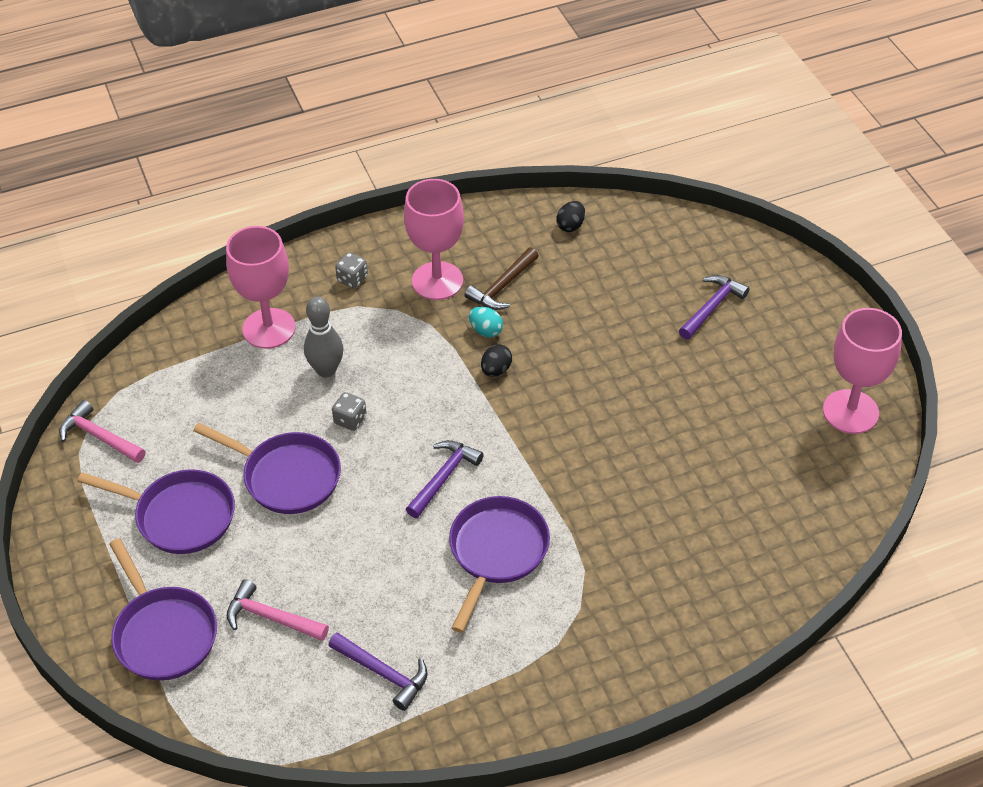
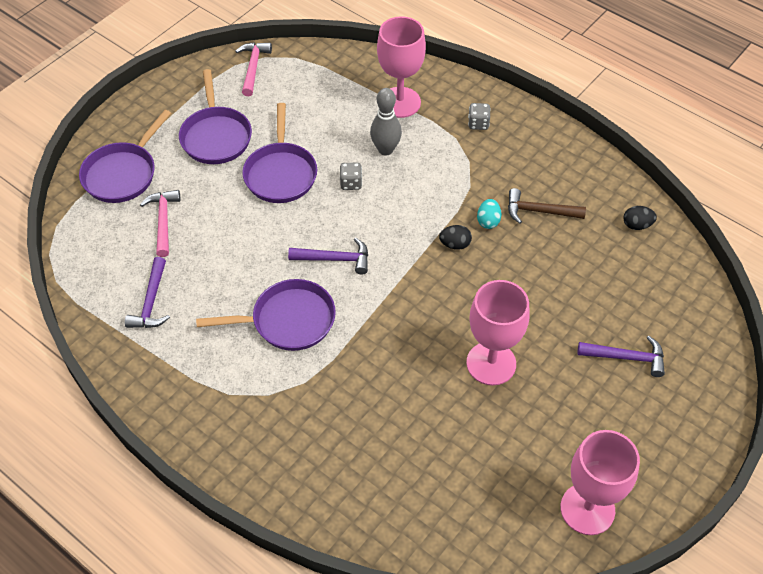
camera: 60 degrees right, 5 degrees up
(437, 281) = (514, 171): pink goblet -> pink goblet (491, 363)

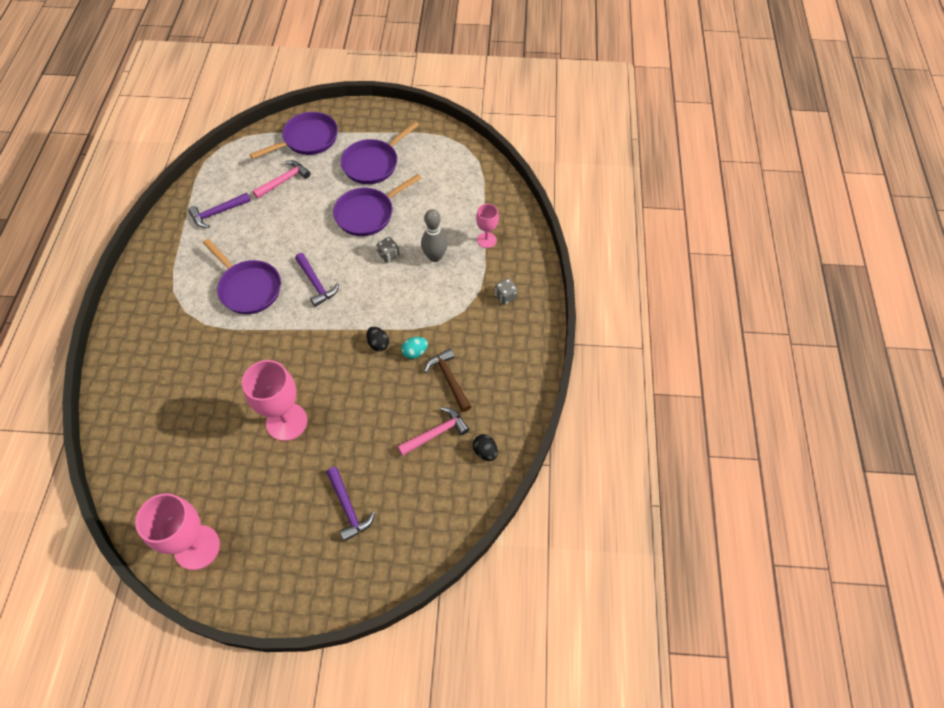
camera: 55 degrees right, 5 degrees up
(123, 173) = (307, 139): purple pan -> purple pan turned 150 degrees clockwise
(253, 67) = (449, 146): pink hammer -> pink hammer (436, 433)
(400, 102) = (486, 240): pink goblet -> pink goblet, size x0.55

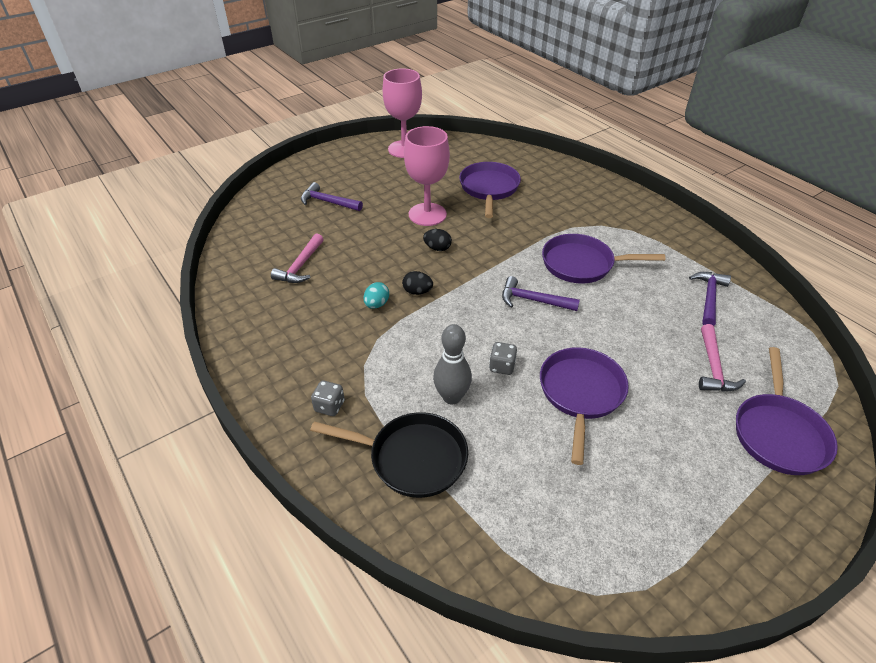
camera: 140 degrees right, 15 degrees down
(373, 163) = (664, 461): purple pan -> purple pan (489, 189)
(449, 379) = (323, 303): brown hammer -> none
(485, 452) = (246, 277): black egg -> black egg (437, 248)
(486, 240) = (412, 458): pink goblet -> black pan

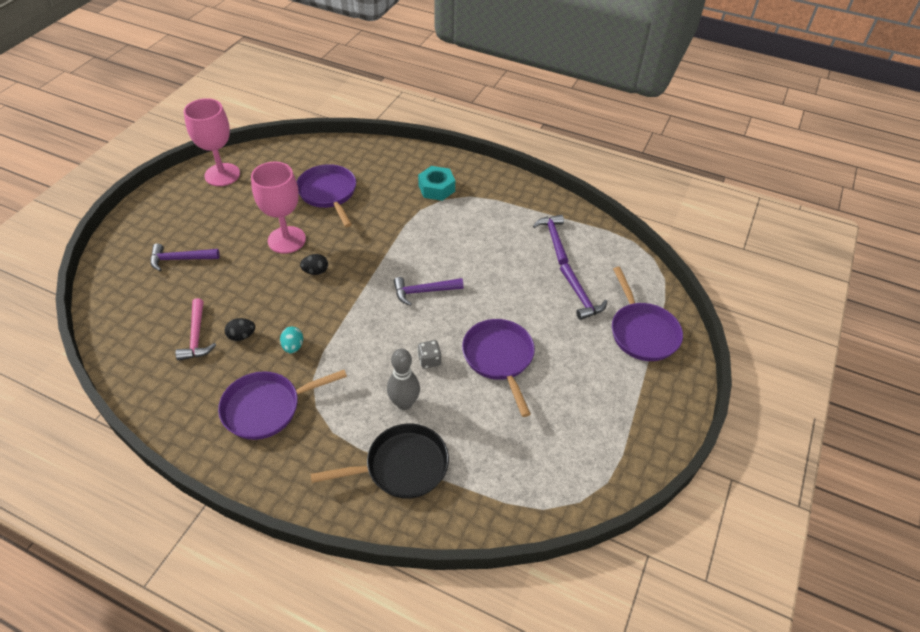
camera: 30 degrees left, 5 degrees up
(329, 406) = (308, 455): grey dice -> none
(417, 292) = (322, 321): black egg -> black egg (242, 336)
(582, 264) = (446, 243): purple pan -> purple pan (267, 408)
(599, 214) = (436, 188): none -> turquoise nut
(713, 367) = (580, 297): pink hammer -> purple hammer

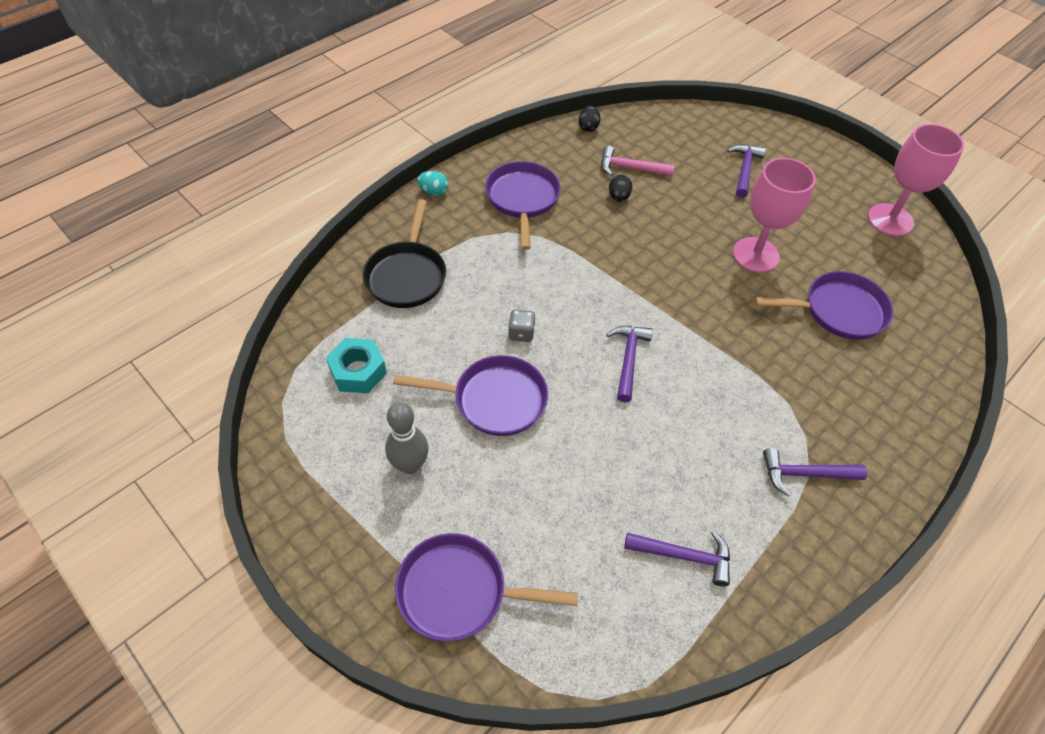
camera: 110 degrees right, 5 degrees up
(293, 347) = (589, 230): turquoise egg -> turquoise egg (434, 192)
(316, 271) = (694, 269): black egg -> black egg (588, 127)
(404, 403) = (476, 297): grey bowling pin -> grey bowling pin (410, 465)
(436, 188) = (833, 437): turquoise nut -> turquoise nut (358, 371)
(580, 297) = (554, 538): purple hammer -> purple hammer (805, 474)

